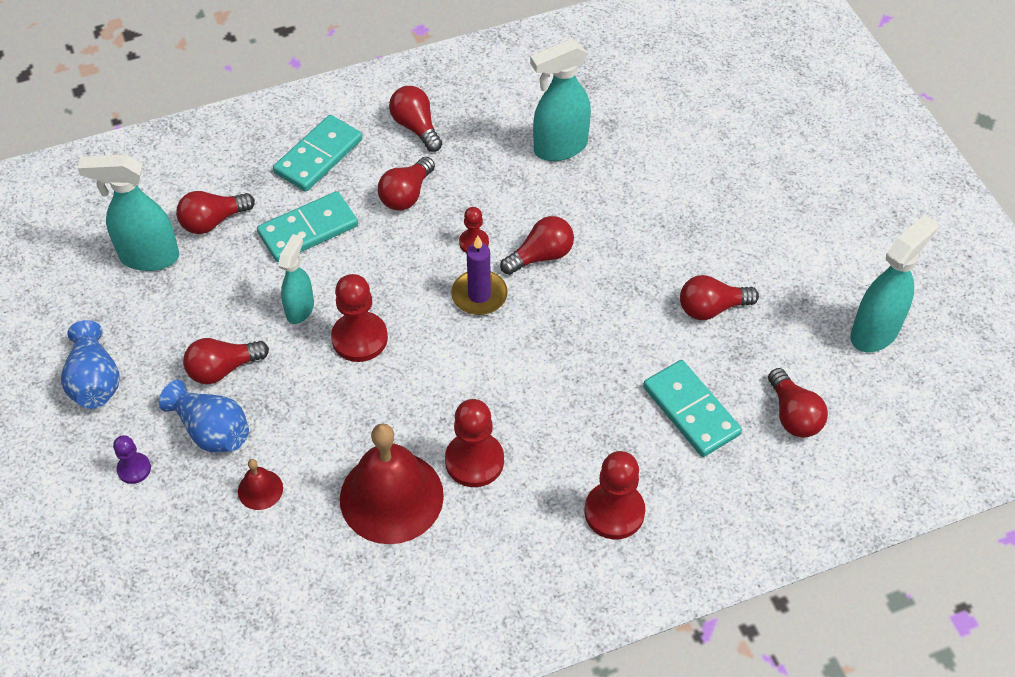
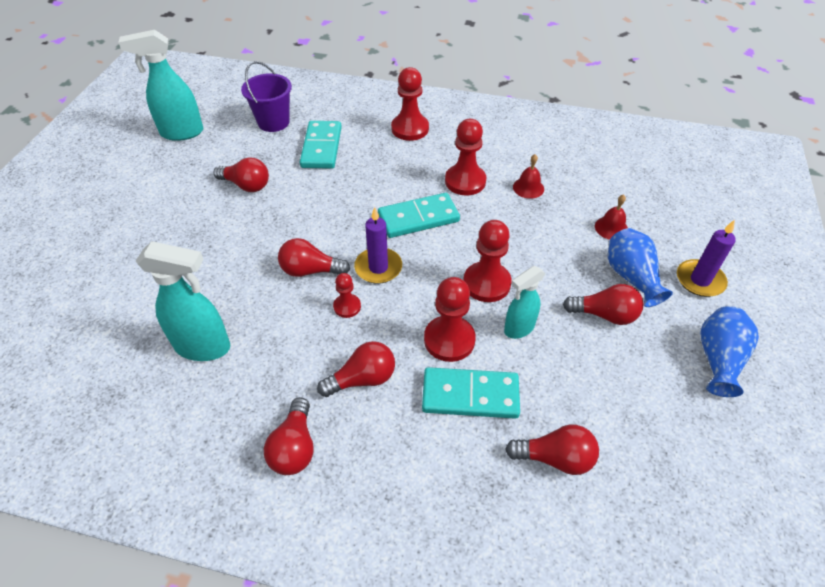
camera: 145 degrees left, 5 degrees down
(134, 469) = (700, 280): purple pawn -> purple candle
(148, 257) = (636, 454): turquoise spray bottle -> none
(318, 156) = (410, 473): turquoise domino -> turquoise domino (418, 218)
(357, 264) = (449, 340): none -> red pawn
(391, 497) = (528, 188): red bell -> red bell, size x0.44
(793, 415) = (273, 122): red light bulb -> purple bucket

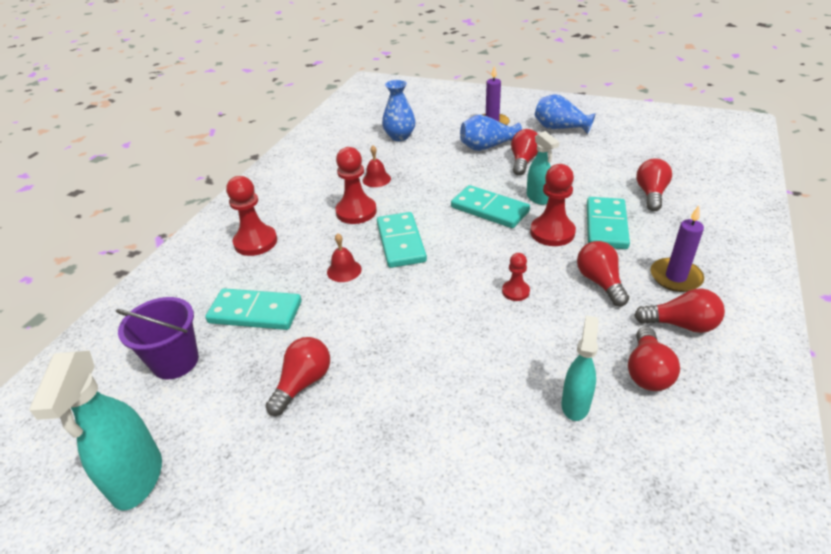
camera: 80 degrees left, 10 degrees down
(203, 347) = (575, 404): turquoise spray bottle -> turquoise spray bottle, size x0.63
(310, 270) = (464, 318): red light bulb -> red light bulb (647, 371)
(378, 268) = (465, 270): purple candle -> purple candle (675, 277)
(486, 283) = (489, 209): red pawn -> turquoise domino
(611, 228) = (435, 148): red bell -> red bell (344, 270)
(629, 195) = (399, 136): none -> blue vase

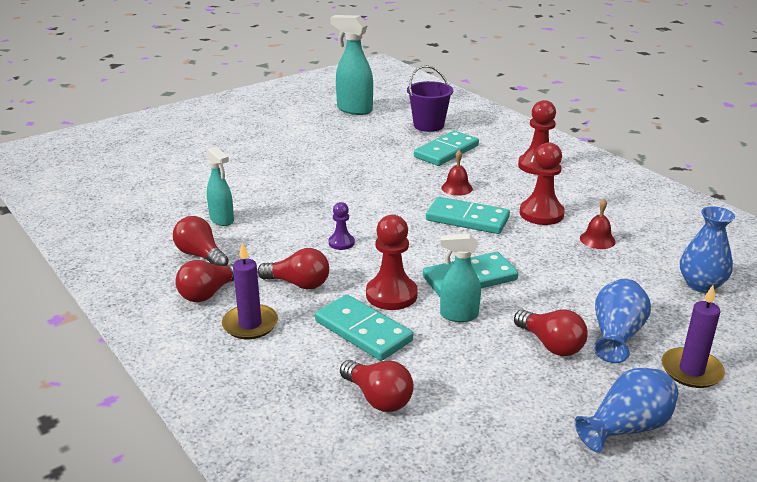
camera: 120 degrees right, 10 degrees down
(303, 383) = (360, 152): red light bulb -> none
(515, 291) = (341, 243): red pawn -> purple pawn

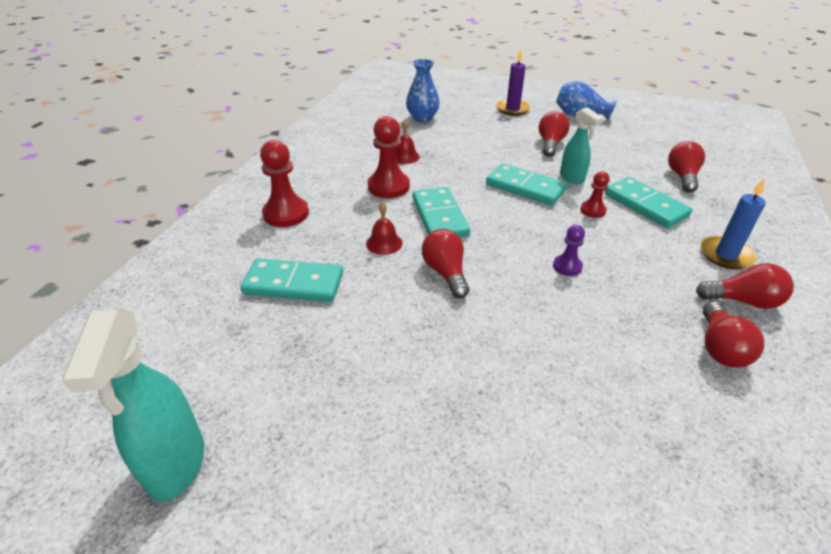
camera: 125 degrees left, 10 degrees up
(222, 220) = (653, 381): turquoise spray bottle -> none
(250, 324) = (725, 255): purple candle -> blue candle
(298, 284) = (651, 258): red light bulb -> red light bulb (445, 273)
(363, 331) = (645, 205): turquoise domino -> turquoise domino turned 45 degrees counterclockwise
(391, 295) = (592, 210): red pawn -> red pawn, size x0.56
(428, 125) = (209, 334): purple bucket -> none
(616, 335) = (512, 130): blue vase -> none

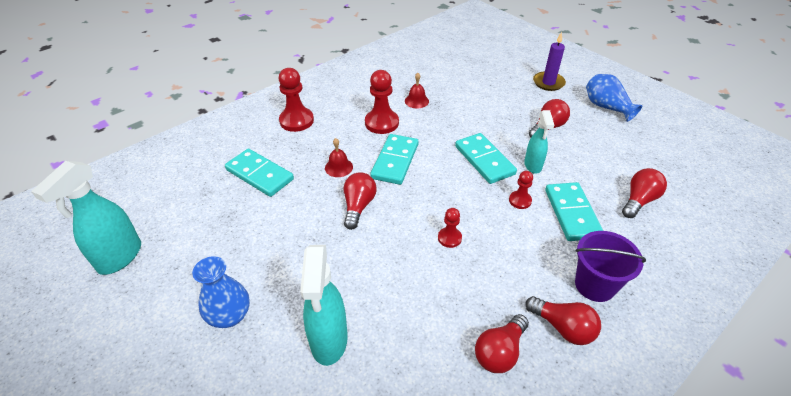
camera: 30 degrees right, 5 degrees up
(422, 118) = (462, 69): blue vase -> blue vase (230, 315)
(557, 423) = (329, 341): none -> turquoise spray bottle
(567, 266) = (449, 238): purple pawn -> red pawn
(725, 255) = (595, 285): blue candle -> purple bucket

